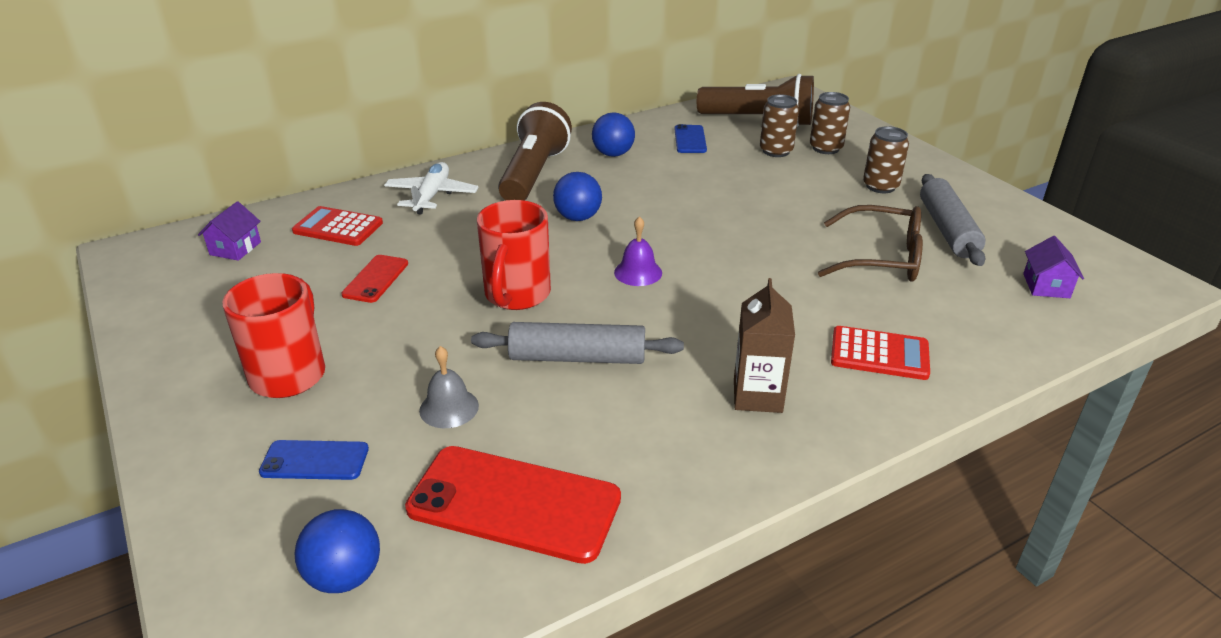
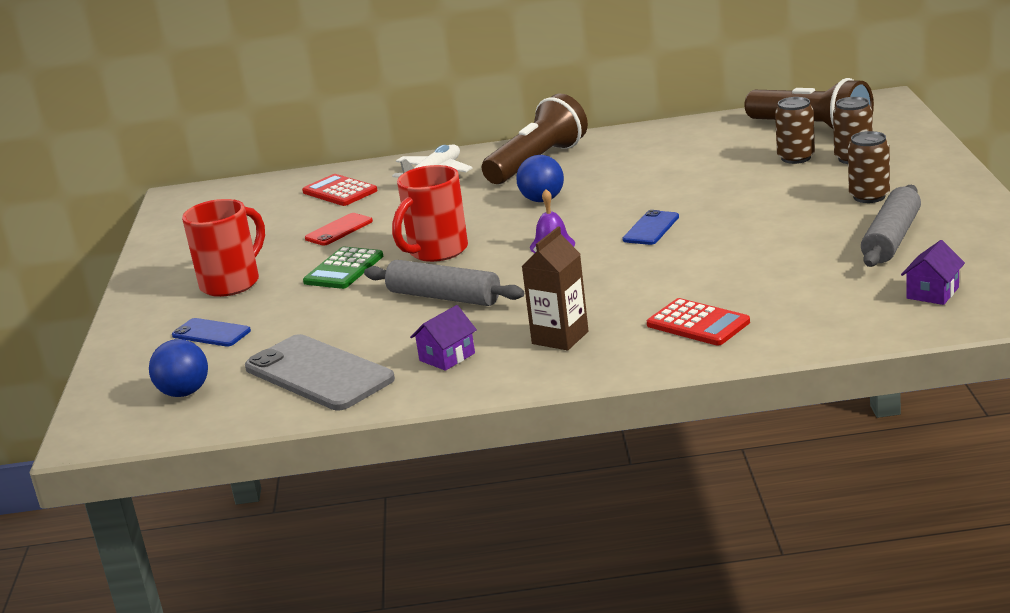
camera: 30 degrees right, 10 degrees down
(235, 248) = (253, 200): purple house -> purple house (447, 357)
(423, 334) = (343, 269): none -> green calculator
(449, 408) = (322, 316): grey bell -> none
(514, 503) = (319, 373): red phone -> grey phone
(613, 154) = (627, 150): blue ball -> none
(690, 139) = (718, 142): blue phone -> blue phone (651, 228)
(882, 258) = (792, 255): brown glasses -> none

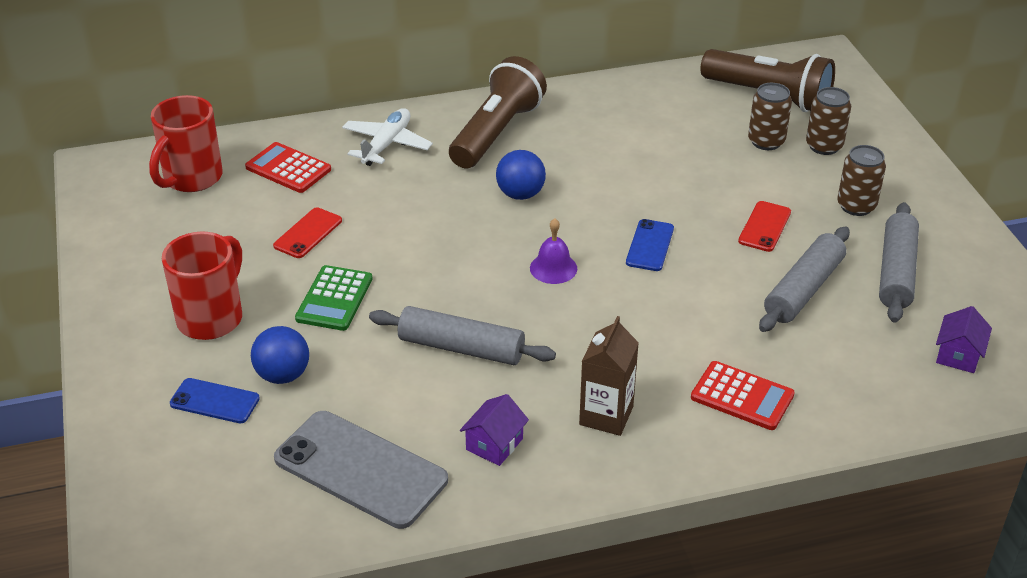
camera: 15 degrees left, 15 degrees up
(184, 393) = (215, 499): blue ball -> blue ball (283, 375)
(436, 252) = (430, 273): red mug -> red mug (191, 178)
(769, 213) = (764, 227): none -> red phone
(791, 253) = (804, 289): none -> grey rolling pin

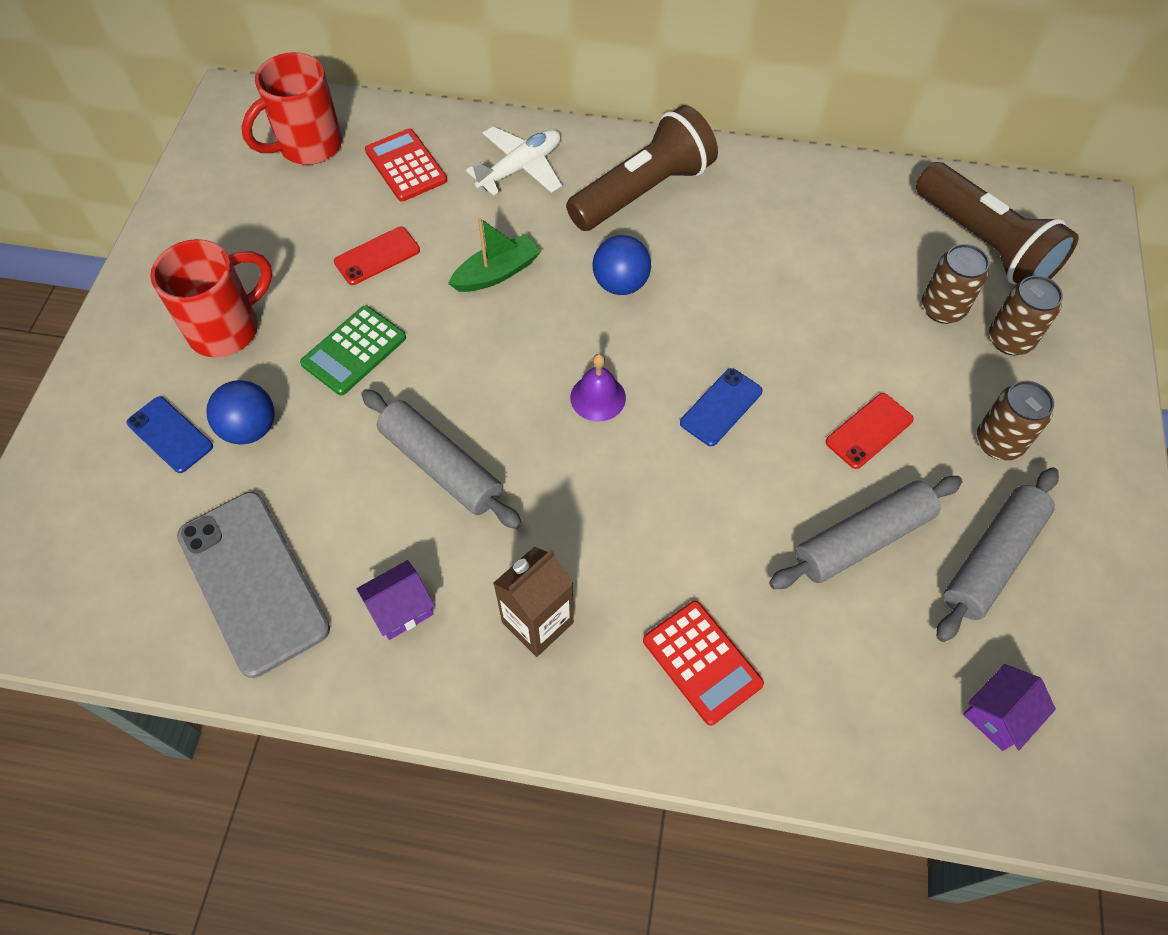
camera: 25 degrees right, 20 degrees up
(416, 216) = (496, 273): none -> green boat

